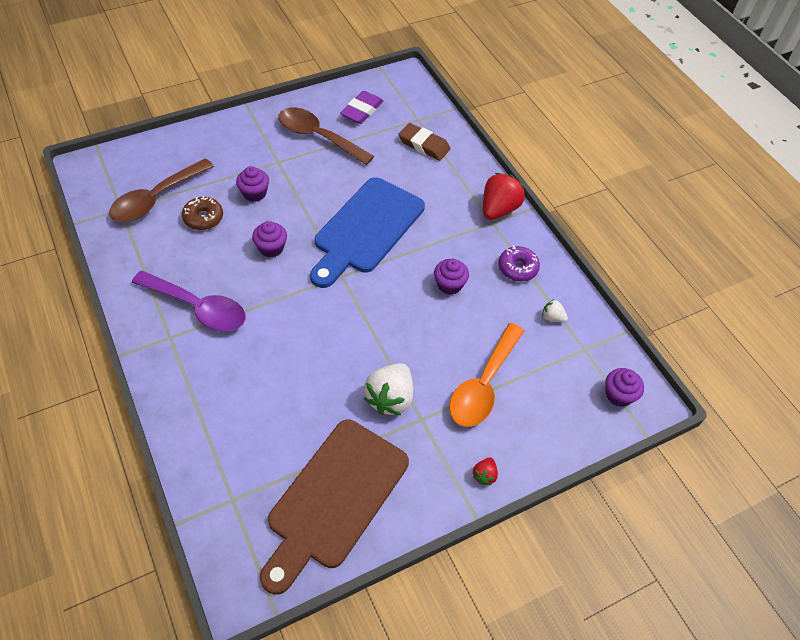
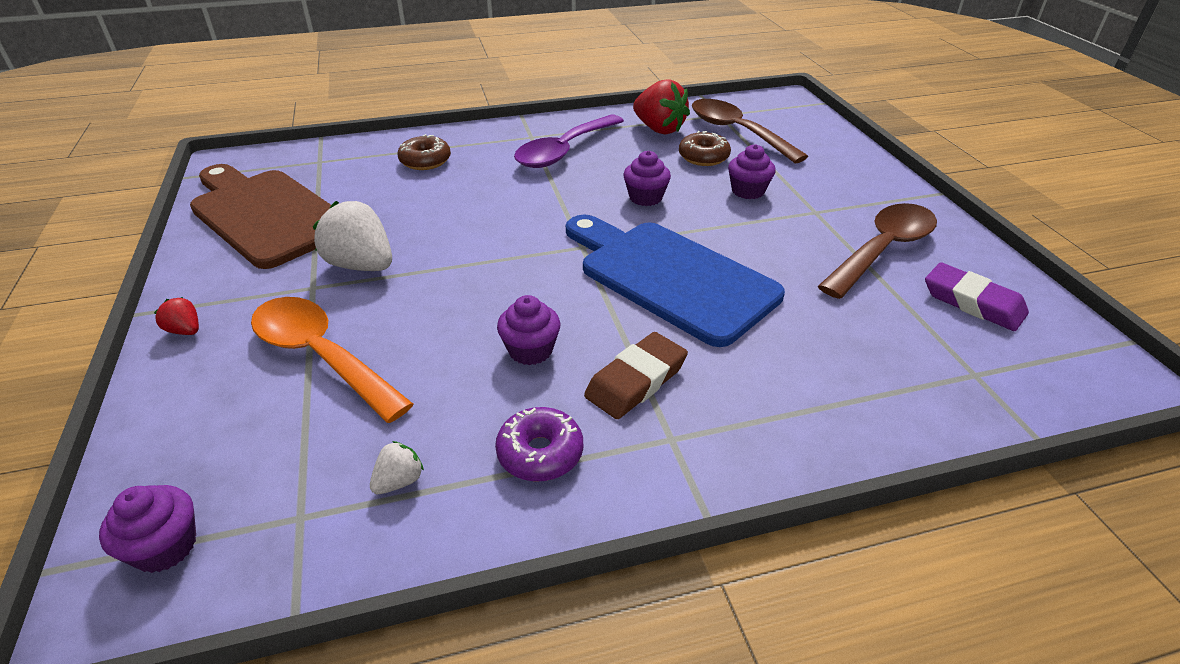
camera: 105 degrees right, 15 degrees down
(225, 407) = (425, 161): none -> brown donut
(424, 145) = (894, 371): brown eraser -> brown eraser (636, 380)
(498, 209) = (708, 456): red strawberry -> red strawberry (659, 129)

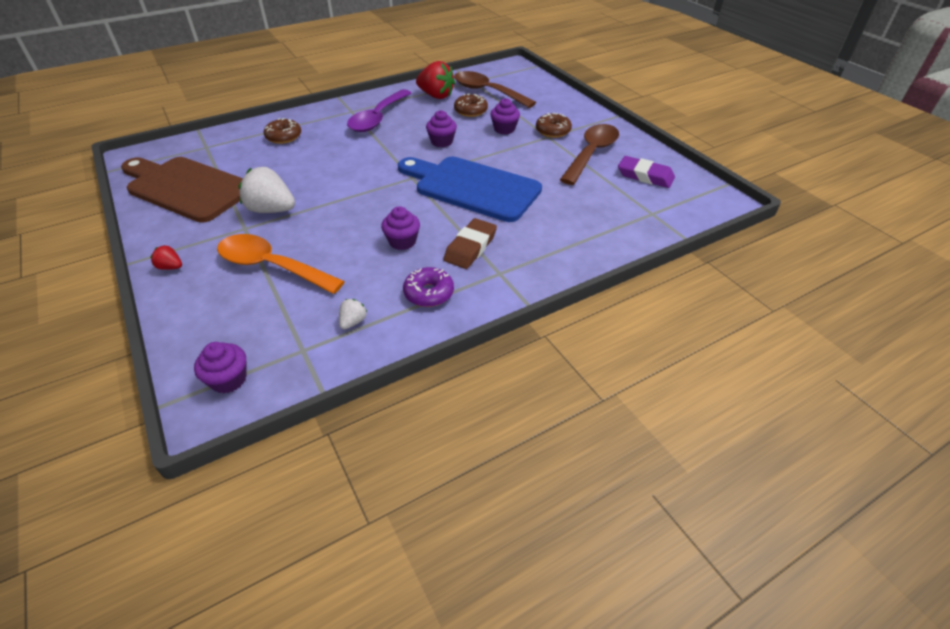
camera: 15 degrees left, 5 degrees up
(825, 204) = (553, 131): none -> brown donut

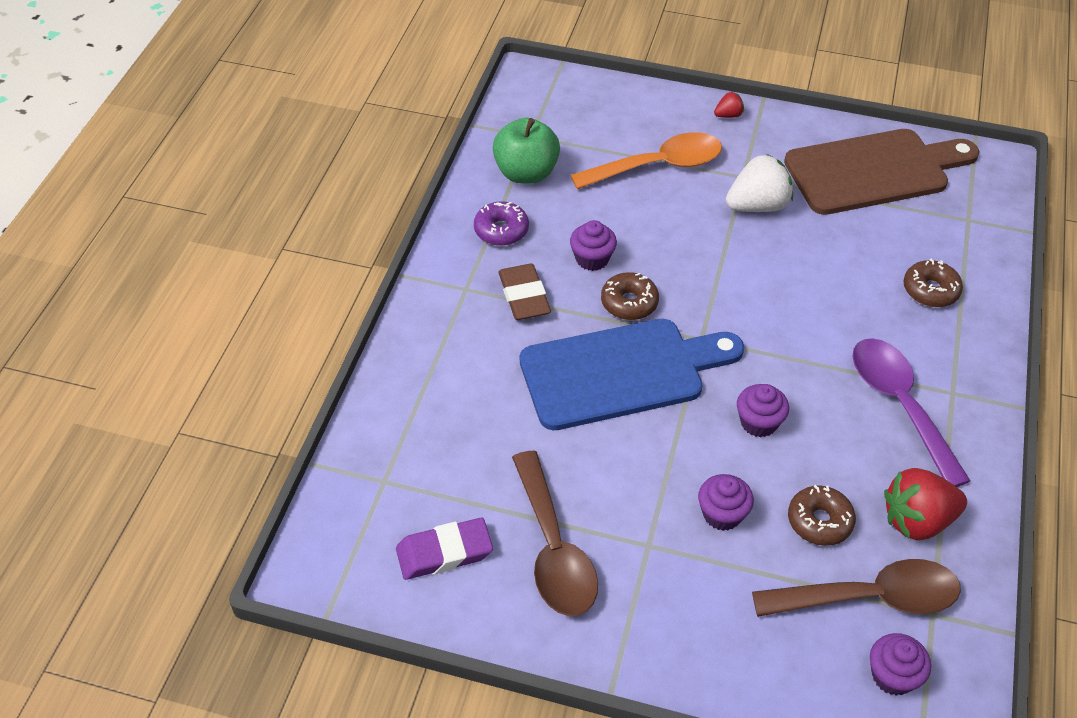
camera: 135 degrees right, 5 degrees up
(228, 379) = (547, 94): purple cupcake -> purple cupcake (893, 676)
(353, 322) = (526, 173): white strawberry -> green apple
(553, 131) = (656, 564): brown donut -> brown donut (629, 303)

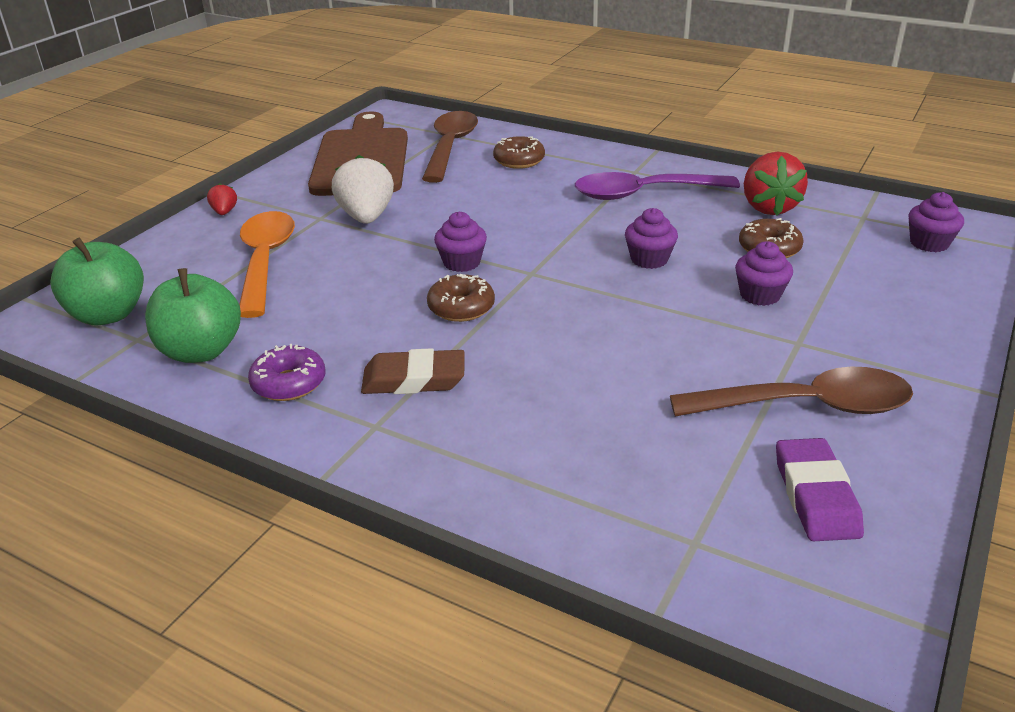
camera: 75 degrees left, 15 degrees down
(555, 110) = (108, 314): none -> green apple
(592, 259) = (380, 322): purple cupcake -> purple cupcake (462, 262)
(621, 372) = (561, 327): blue cutting board -> none
(870, 597) = (850, 240): brown spoon -> brown spoon (450, 147)

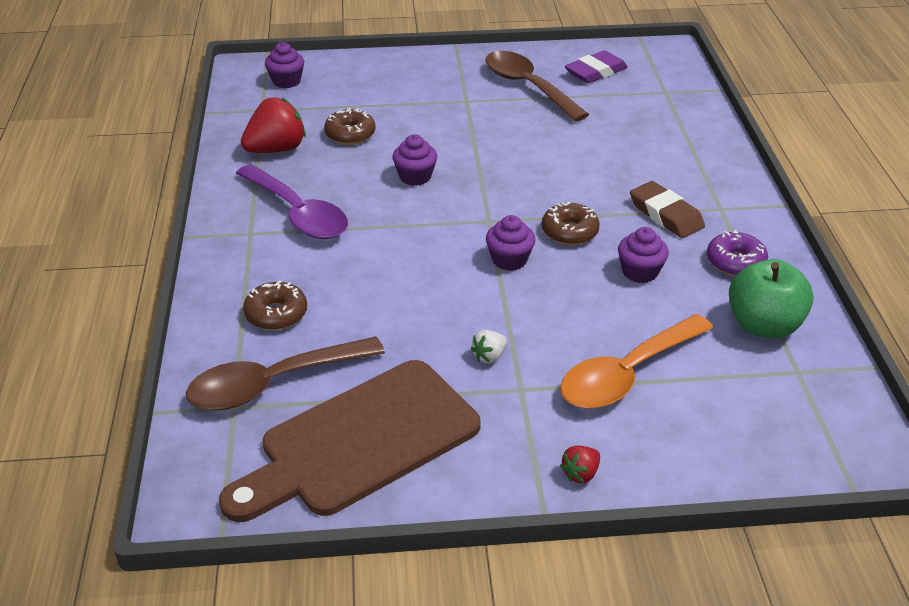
camera: 125 degrees left, 5 degrees up
(108, 314) = (800, 415): green apple -> none
(366, 217) = (489, 356): white strawberry -> white strawberry, size x0.48
(760, 295) = (422, 124): purple cupcake -> purple cupcake (640, 272)

